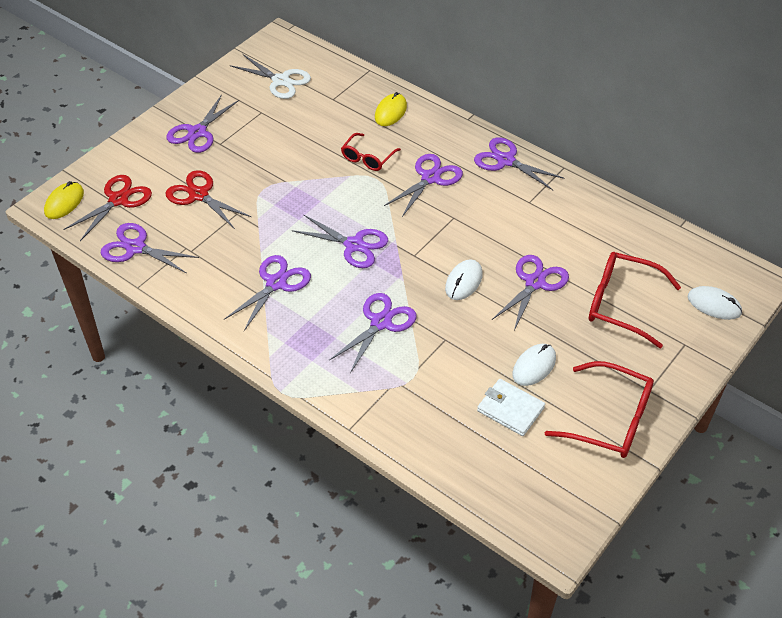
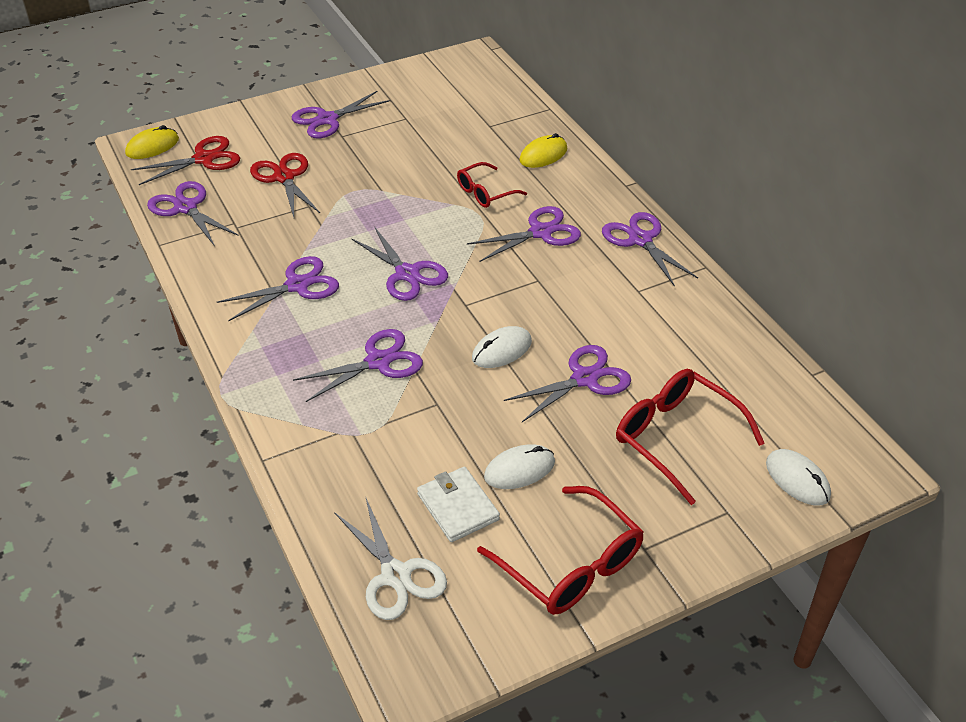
camera: 25 degrees right, 5 degrees down
(280, 81) = (447, 94): white scissors -> white scissors (395, 575)

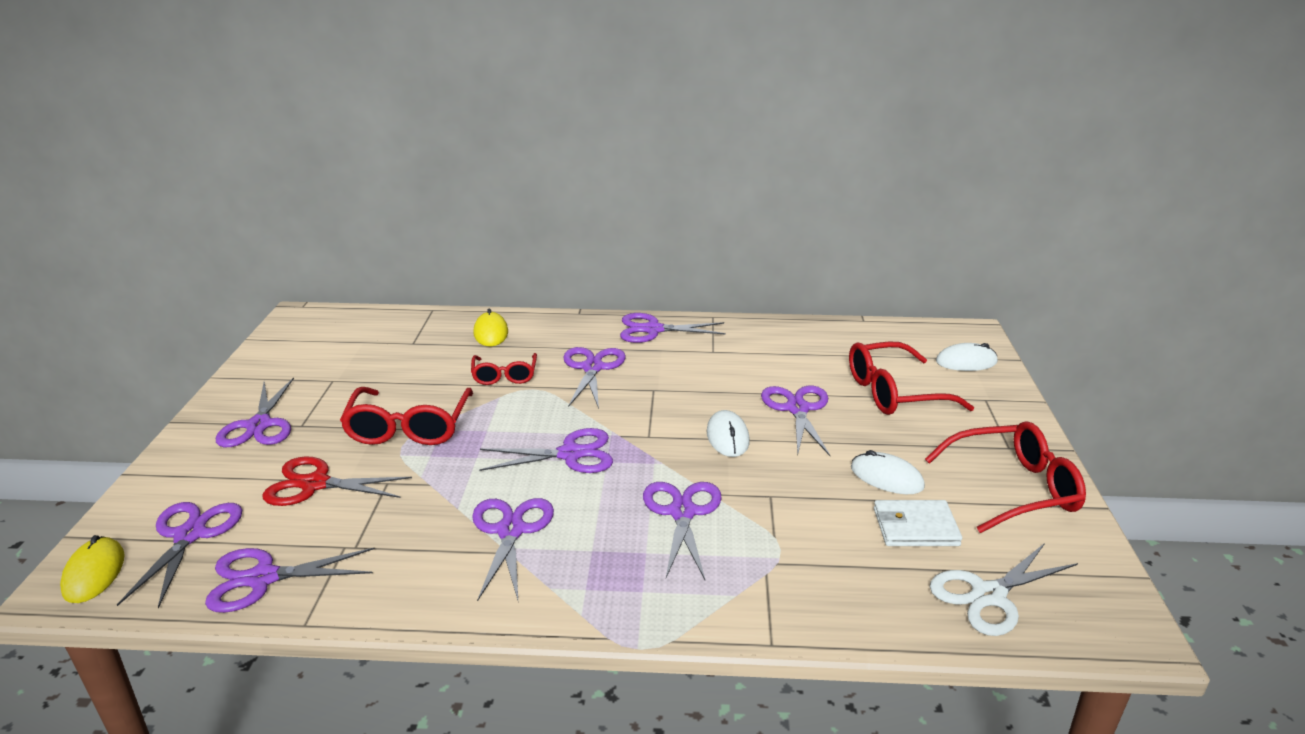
camera: 60 degrees left, 15 degrees down
(204, 159) = (190, 535): red scissors -> purple scissors
(377, 182) = (408, 428): none -> red glasses
(395, 575) = (988, 595): white scissors -> white scissors turned 150 degrees clockwise
(519, 469) = (886, 477): white mouse -> white mouse turned 60 degrees counterclockwise

